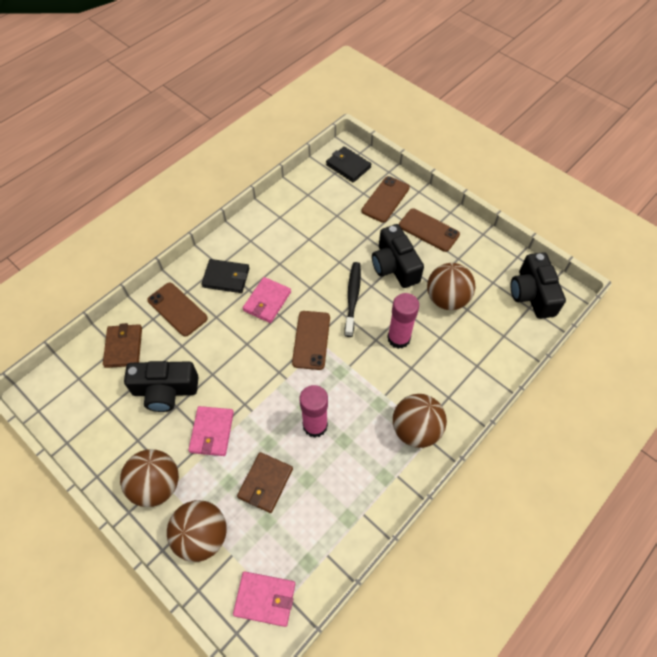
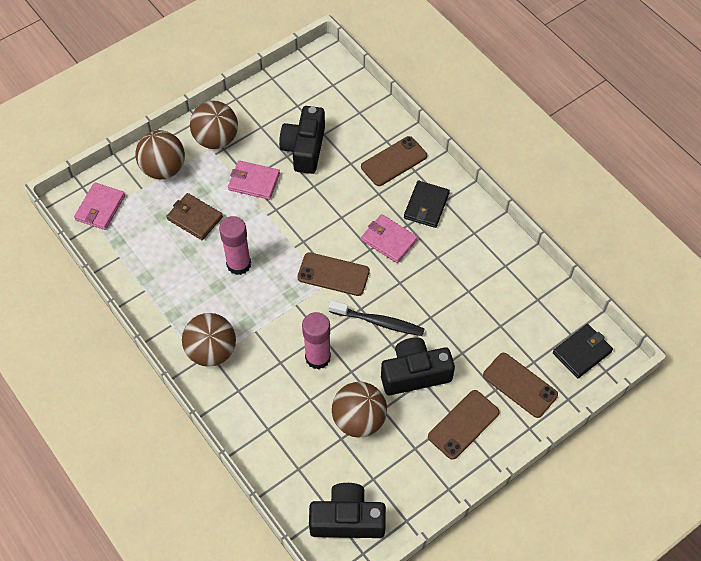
camera: 100 degrees right, 0 degrees up
(123, 347) = (358, 118): brown wallet -> none

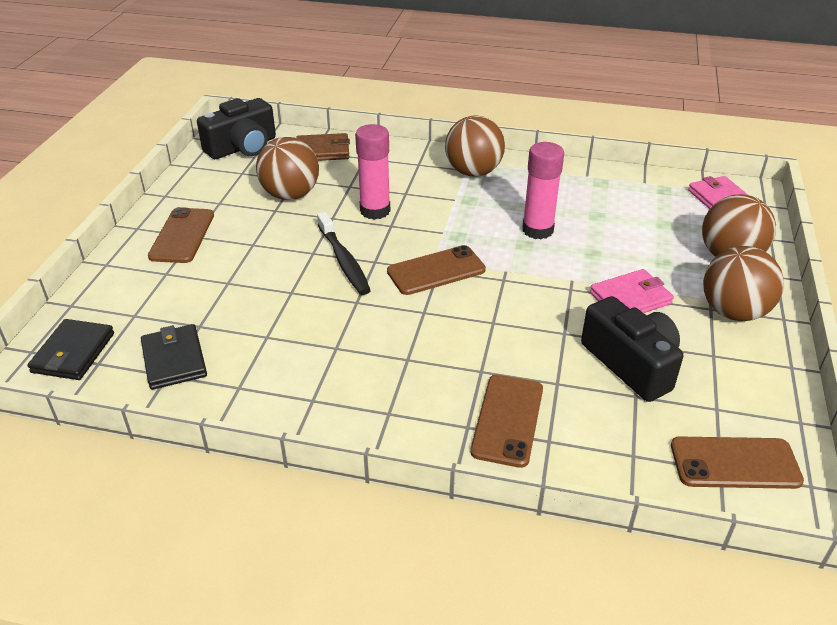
camera: 140 degrees right, 20 degrees down
(195, 218) = (632, 238): brown wallet -> brown wallet (323, 151)
(379, 322) = (344, 261): black toothbrush -> black toothbrush turned 90 degrees counterclockwise
(389, 240) = (412, 331): pink wallet -> none
(414, 374) = (266, 244): black camera -> none
(426, 206) = (406, 393): black wallet -> black wallet (174, 359)
(520, 385) = (138, 289): brown phone -> brown phone (734, 463)

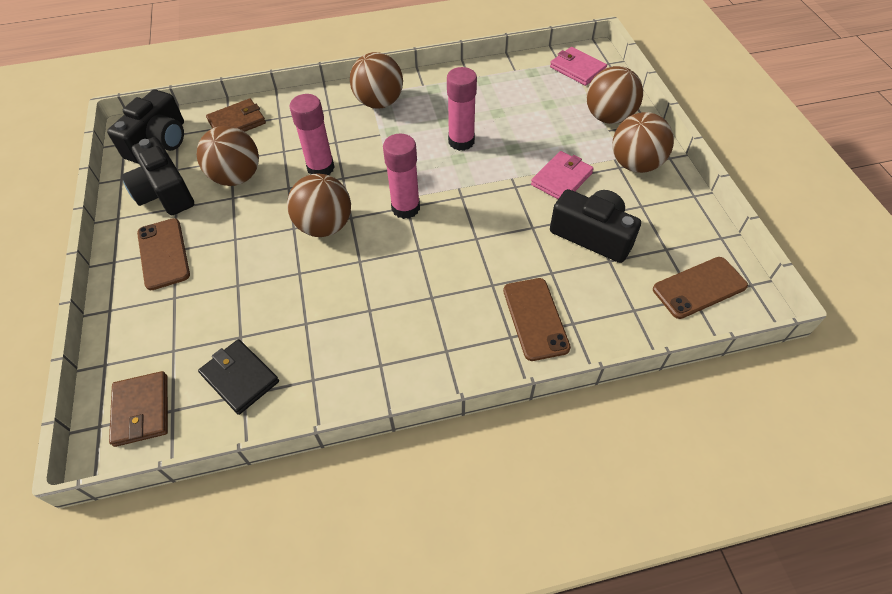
camera: 25 degrees left, 15 degrees up
(73, 353) = (141, 410): black wallet -> brown wallet
(218, 188) = (164, 192): none -> black camera
(344, 261) = (325, 226): black toothbrush -> brown ball
(436, 271) = (405, 208): brown phone -> pink glue stick

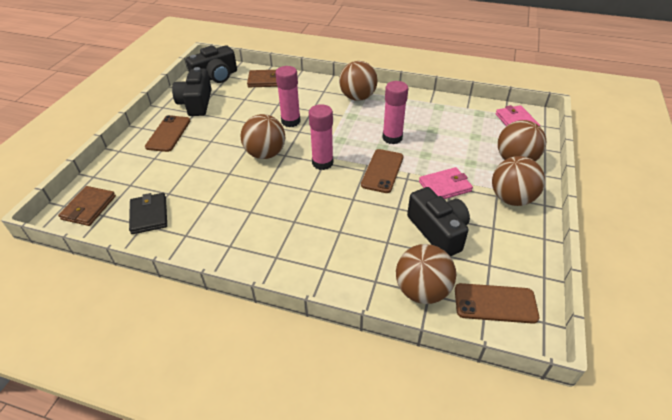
camera: 30 degrees right, 10 degrees down
(237, 177) = (240, 109): brown ball -> brown ball (422, 291)
(535, 318) = (351, 265): brown phone -> brown phone (382, 171)

